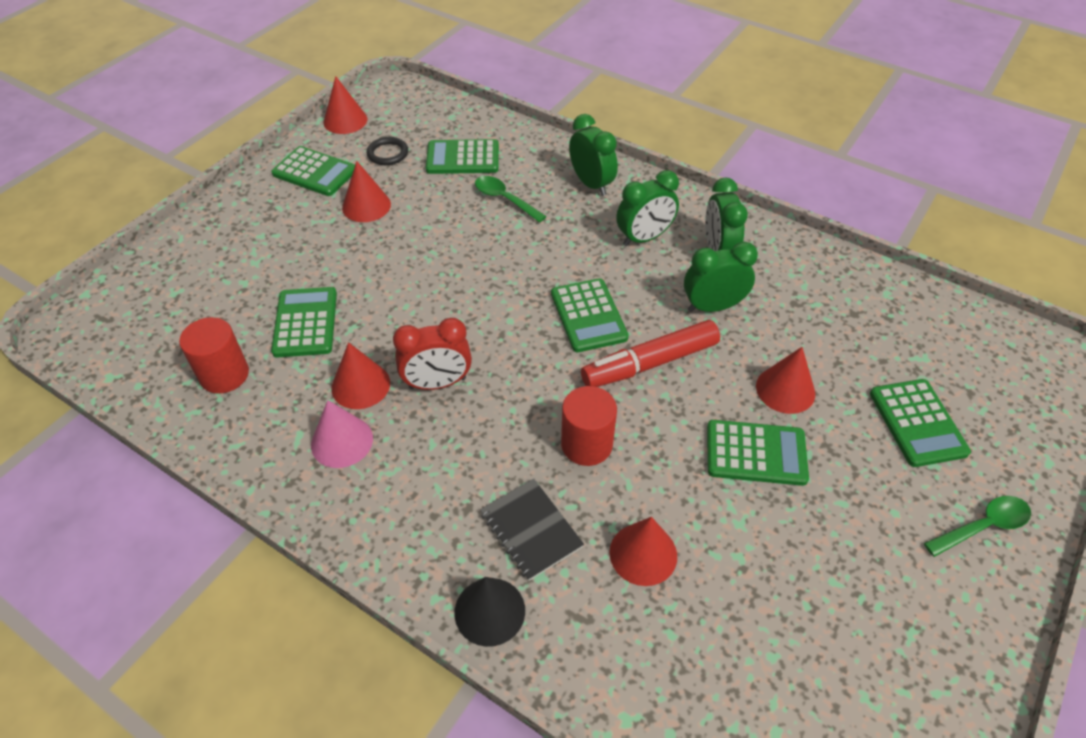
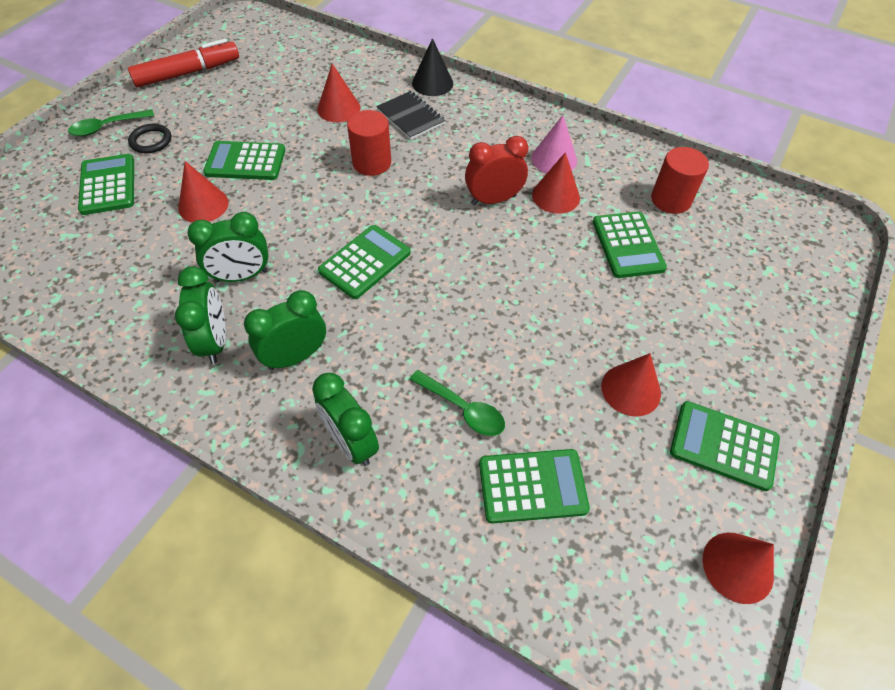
camera: 175 degrees right, 5 degrees up
(388, 153) = (641, 490): black ring -> black ring (151, 141)
(588, 316) = (365, 262): green calculator -> green calculator turned 60 degrees clockwise
(649, 363) = (314, 221): red marker -> red marker (188, 73)

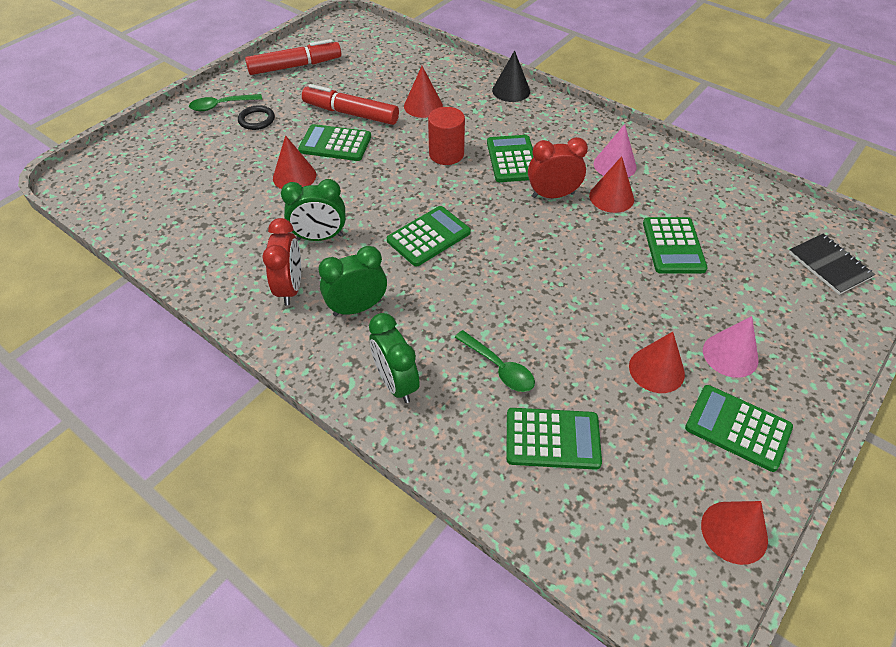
camera: 10 degrees right, 5 degrees down
(108, 185) = (216, 153): green calculator -> green calculator (512, 159)
(215, 341) = (290, 288): green clock -> red clock
(259, 124) = (351, 113): none -> red marker
(410, 117) = (487, 118): black notebook -> black notebook (829, 265)
(670, 200) = (721, 210): red cylinder -> none
(703, 363) = (730, 355): none -> pink cone

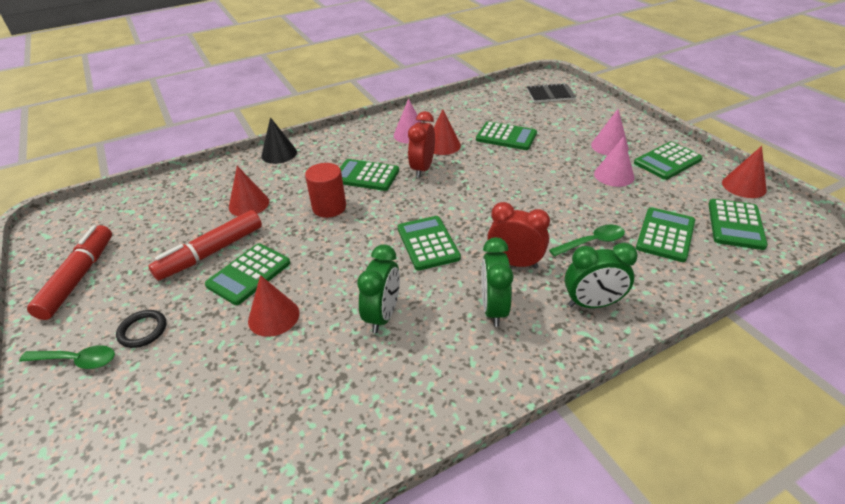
camera: 65 degrees left, 10 degrees down
(221, 106) = (77, 360): green spoon -> green spoon turned 90 degrees counterclockwise
(290, 288) = (443, 353): red clock -> red clock (515, 263)
(621, 520) = (735, 225): none -> green calculator
(656, 370) = (614, 175): red cone -> pink cone

